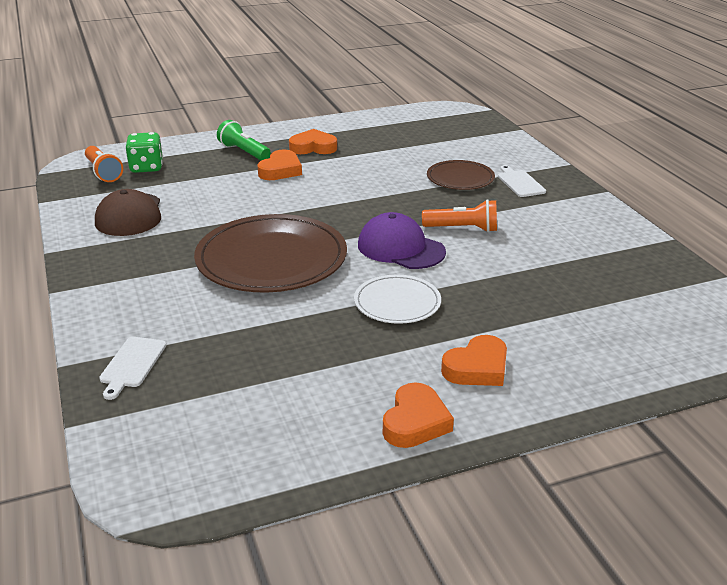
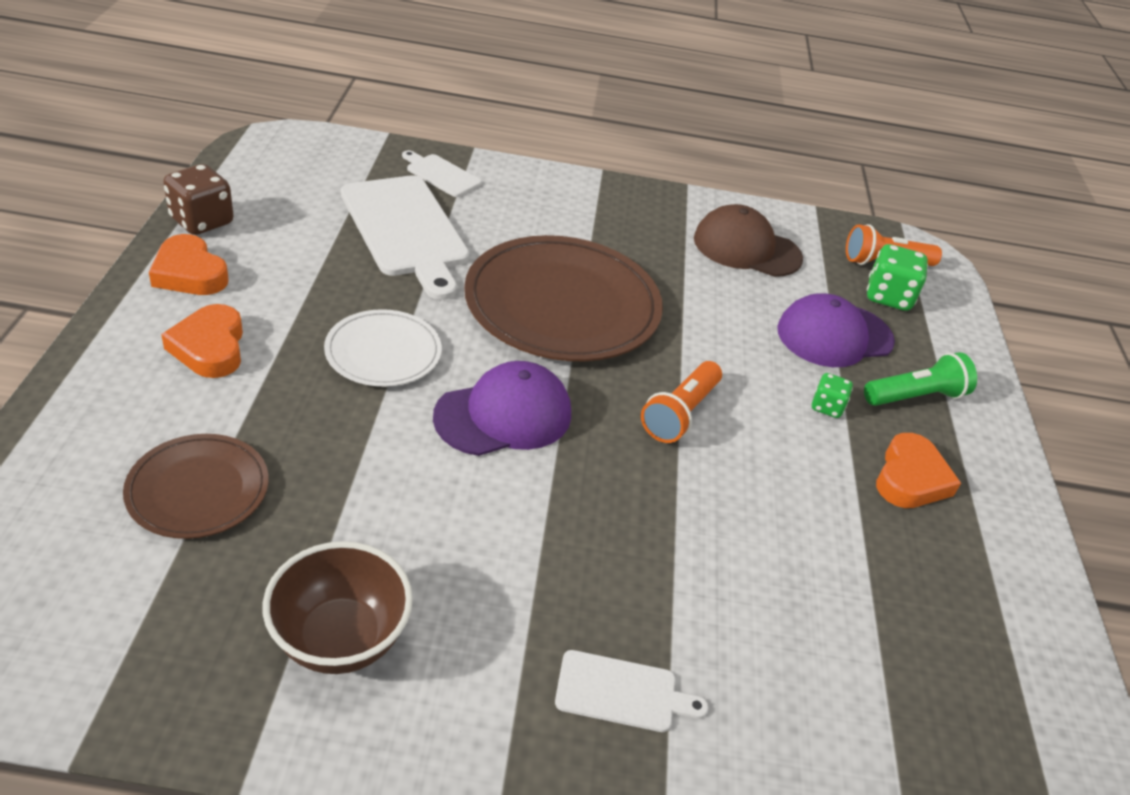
camera: 110 degrees right, 10 degrees up
(208, 176) = (834, 335): none -> purple cap
(243, 348) = (406, 230): none -> white cutting board
(280, 170) = (826, 407): orange heart -> green dice
(341, 457) = (202, 221): none -> brown dice
(460, 178) = (690, 608): brown plate -> brown plate (198, 489)
(463, 229) = (508, 507): orange flashlight -> orange flashlight (680, 414)
(589, 243) = (340, 639): none -> brown bowl

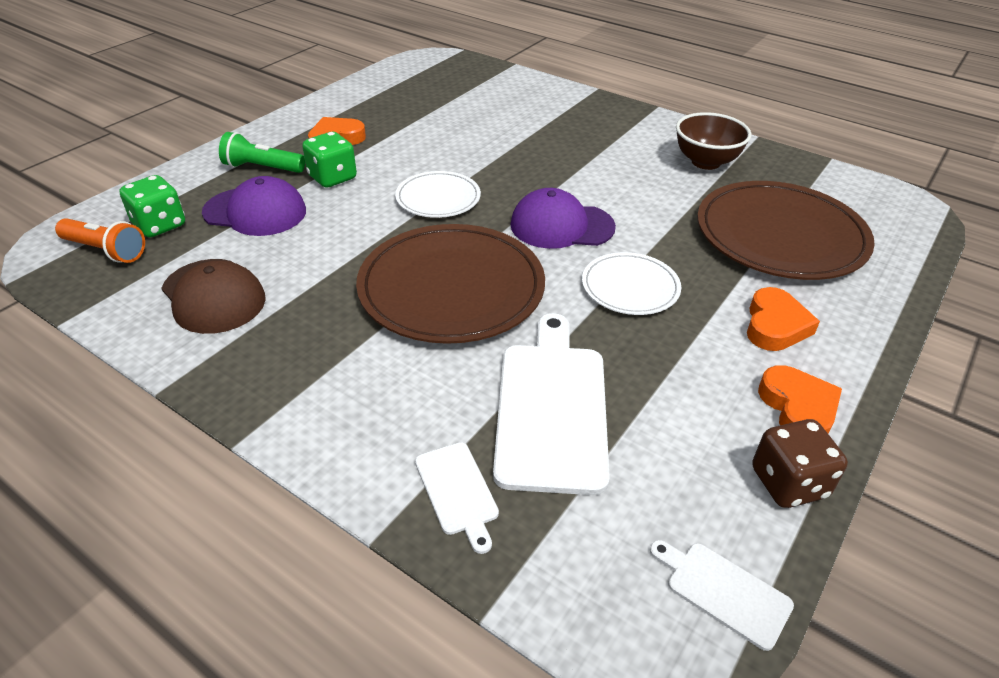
camera: 145 degrees left, 0 degrees up
(198, 489) = (780, 235): brown plate -> brown plate, size x1.88
(622, 692) = (580, 120): white cutting board -> white cutting board (723, 591)
(680, 414) = (438, 198): orange flashlight -> white plate
(826, 407) = (332, 178): green dice -> green dice, size x1.73

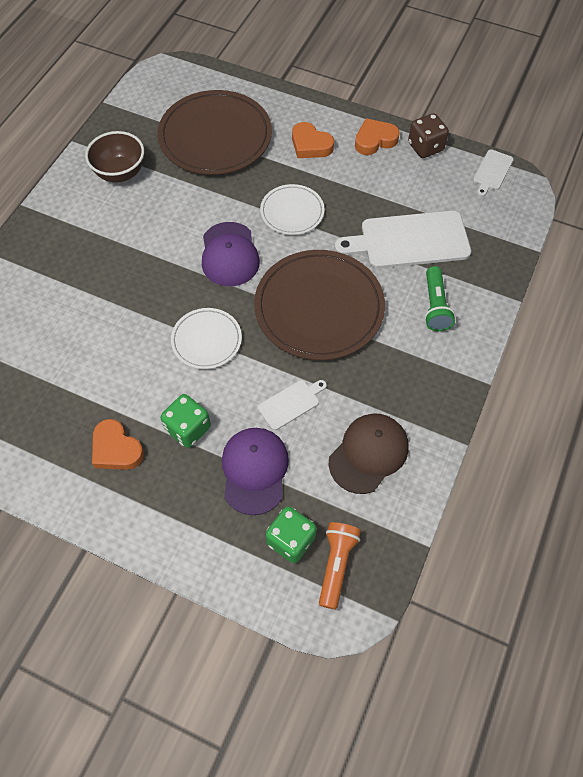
camera: 100 degrees left, 20 degrees up
(262, 168) = (181, 495): green flashlight -> green flashlight (435, 306)
(457, 491) = (479, 272): white cutting board -> white cutting board (291, 403)
(775, 325) = (310, 145): orange heart -> orange heart turned 150 degrees counterclockwise

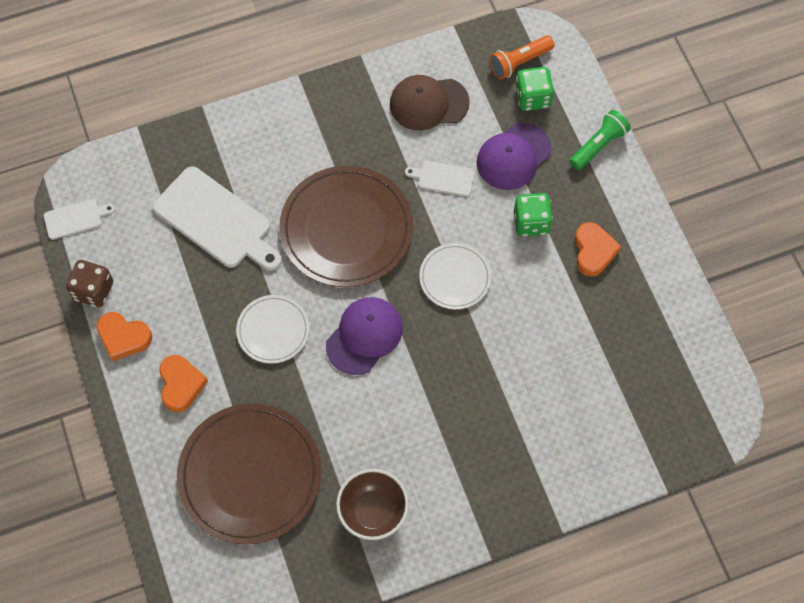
camera: 135 degrees left, 5 degrees up
(435, 306) = (264, 155): green flashlight -> green flashlight (598, 145)

